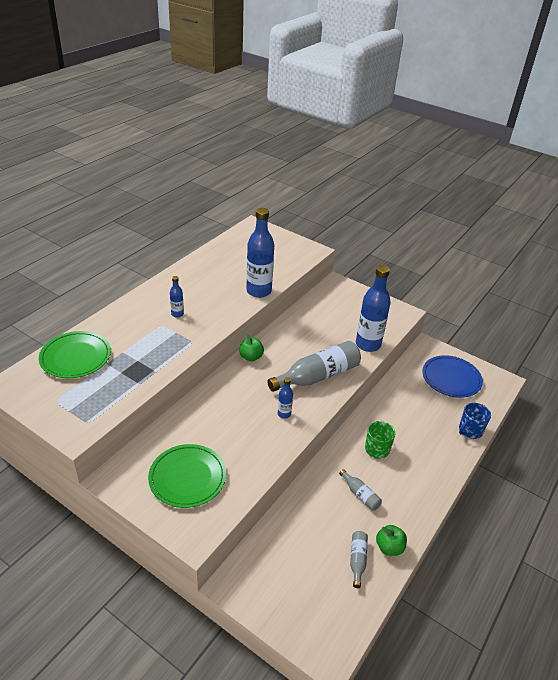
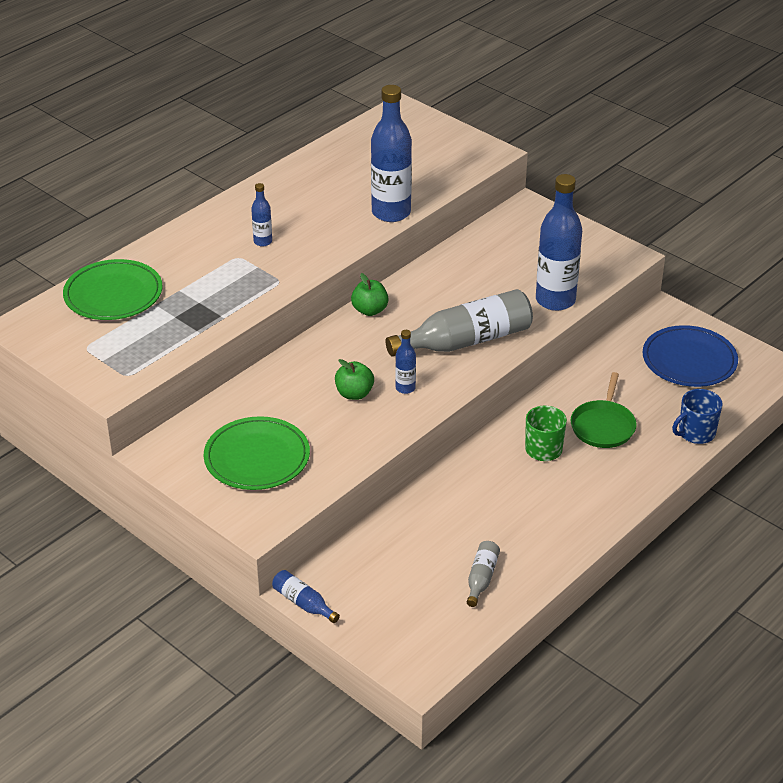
camera: 10 degrees right, 0 degrees up
(232, 595) = (303, 603): none -> blue bottle
(360, 494) = (504, 504): grey bottle -> none
(389, 547) = (530, 567): green apple -> green apple (354, 394)
(411, 429) = (603, 426): none -> green pan

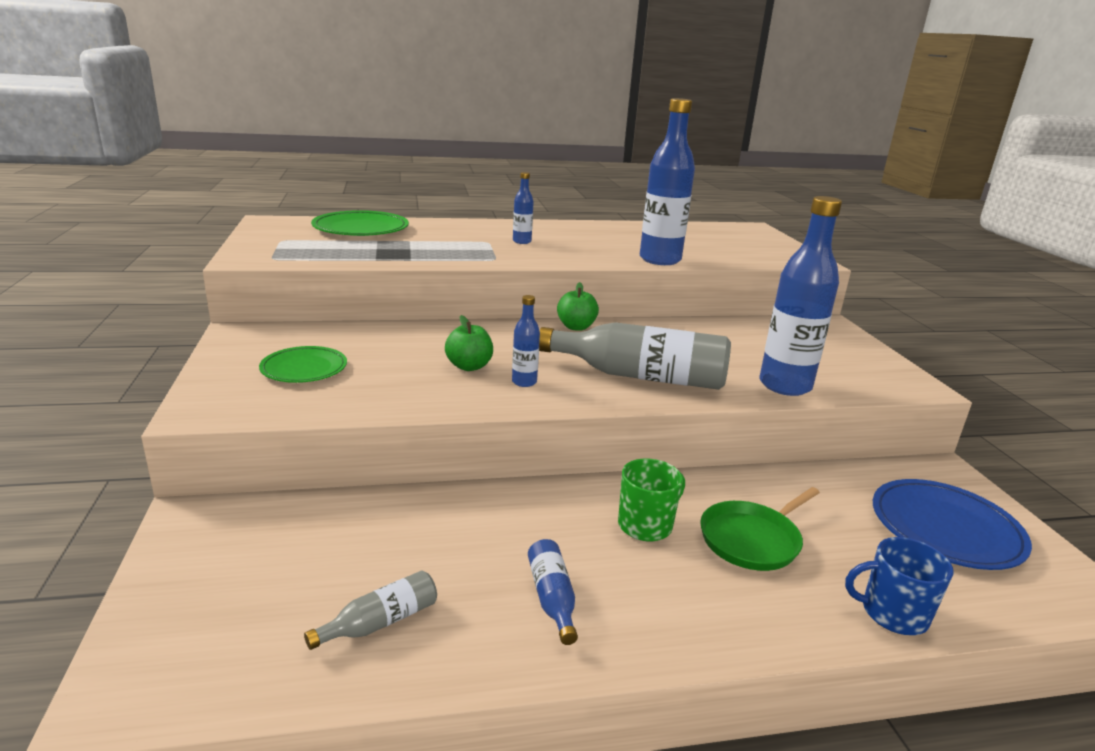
camera: 35 degrees right, 15 degrees down
(257, 457) = (304, 368): green plate -> green plate, size x0.65
(303, 603) = (172, 527): blue bottle -> blue bottle (552, 598)

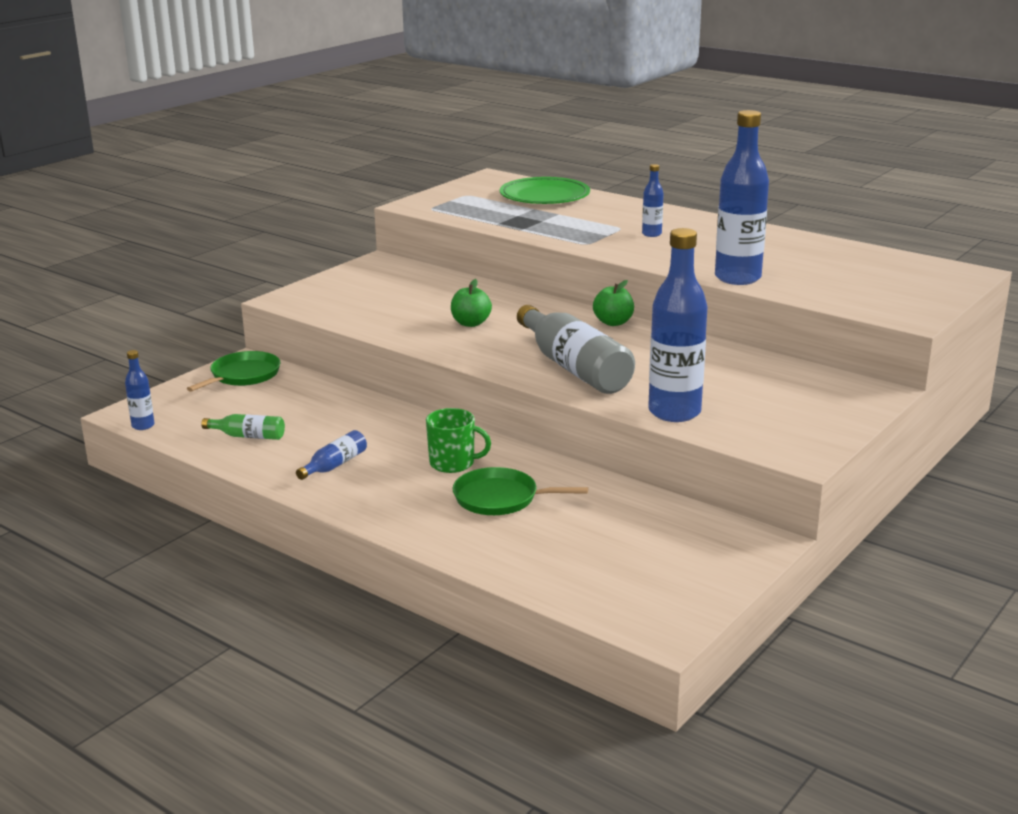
camera: 50 degrees right, 0 degrees up
(219, 537) = (243, 375): none -> green pan
(304, 368) = (373, 293): green plate -> none
(380, 622) = (248, 436): grey bottle -> green bottle
(524, 382) = (484, 344): blue bottle -> blue bottle (143, 426)
(892, 613) = (496, 562): blue mug -> none
(945, 528) = (655, 559): blue plate -> none

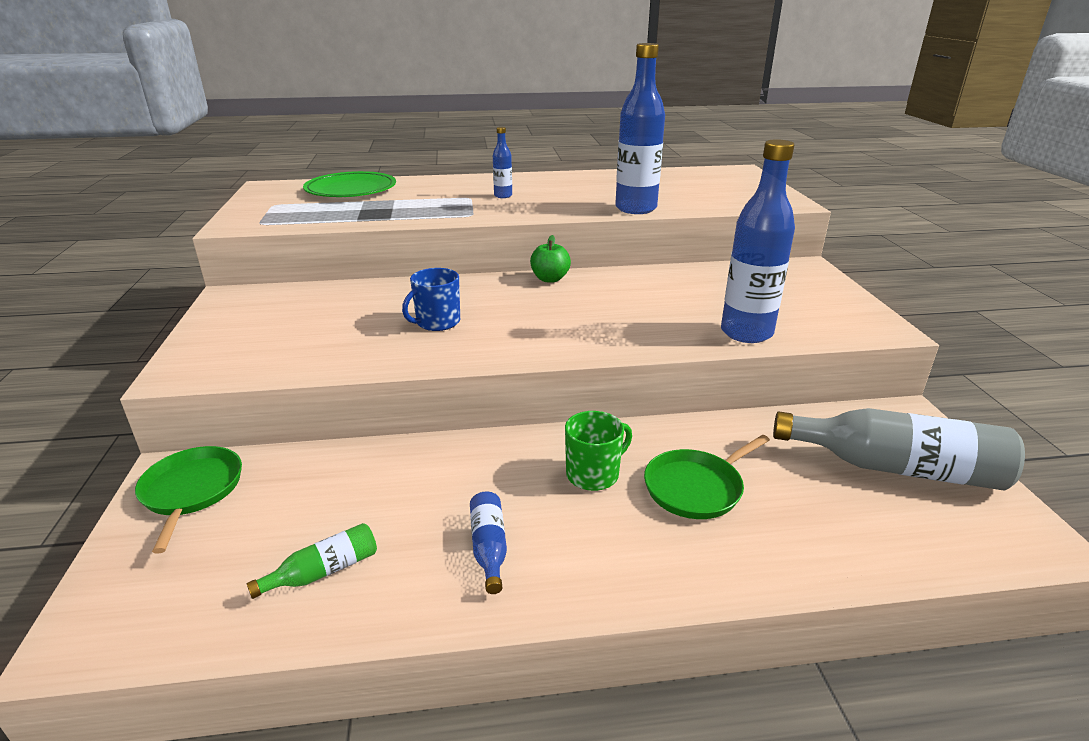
camera: 45 degrees left, 5 degrees up
(143, 426) = (133, 648): blue bottle -> none
(471, 323) = (437, 322): green apple -> blue mug
(574, 368) = (602, 327): grey bottle -> grey bottle (896, 468)

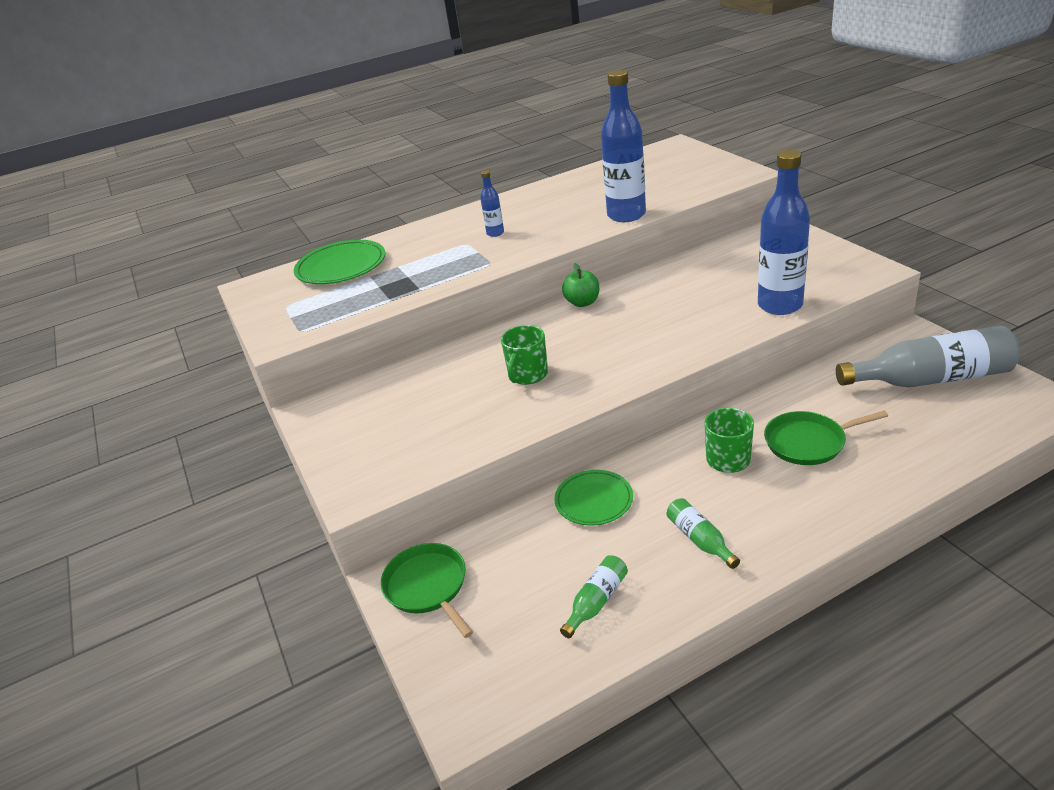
camera: 15 degrees left, 5 degrees up
(420, 466) = (594, 500): none -> green plate
(437, 322) = (527, 375): blue mug -> green mug
(489, 548) = (700, 539): blue bottle -> green bottle
(696, 487) = (808, 442): green pan -> green pan turned 45 degrees clockwise

